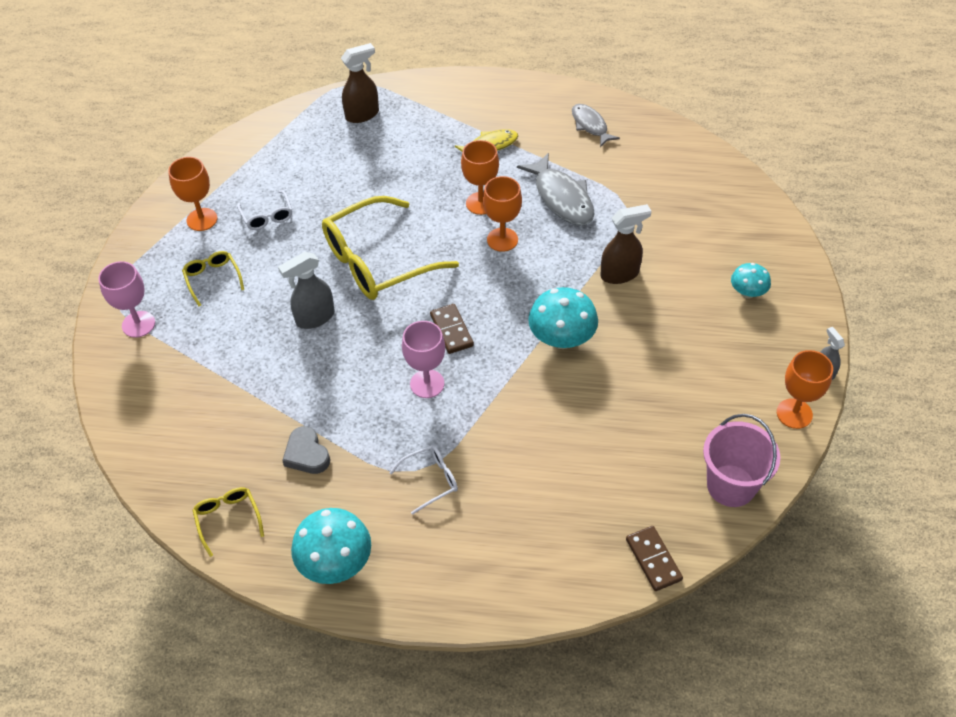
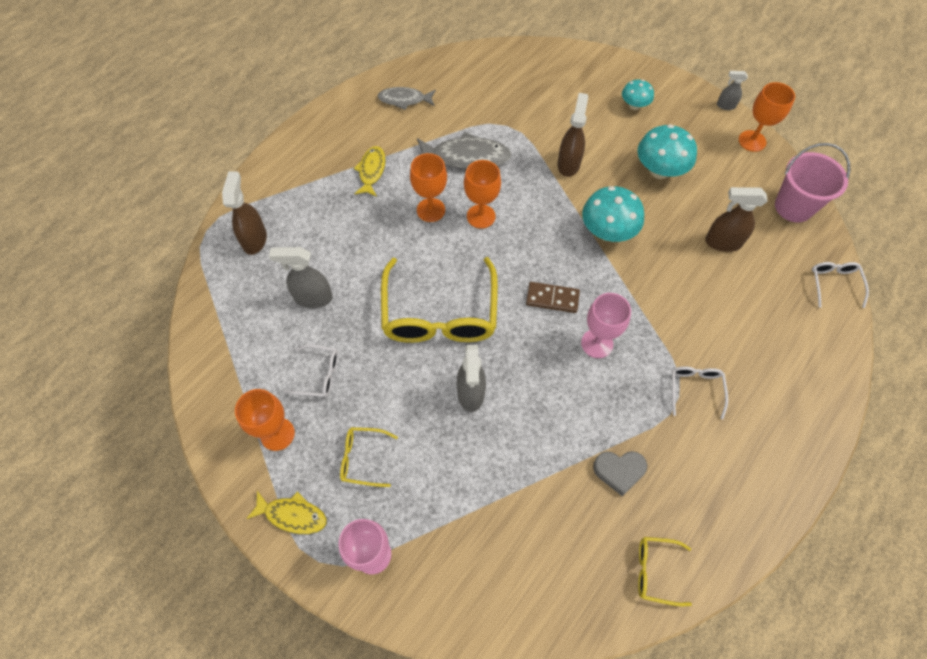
camera: 60 degrees left, 10 degrees up
(143, 262) = (292, 515): none -> yellow fish
(334, 176) = (313, 298): none -> grey spray bottle
(335, 562) = (742, 501): turquoise mushroom -> turquoise mushroom (659, 170)
(626, 438) = (722, 242): none -> brown spray bottle
(653, 559) = (834, 284): brown domino -> white glasses

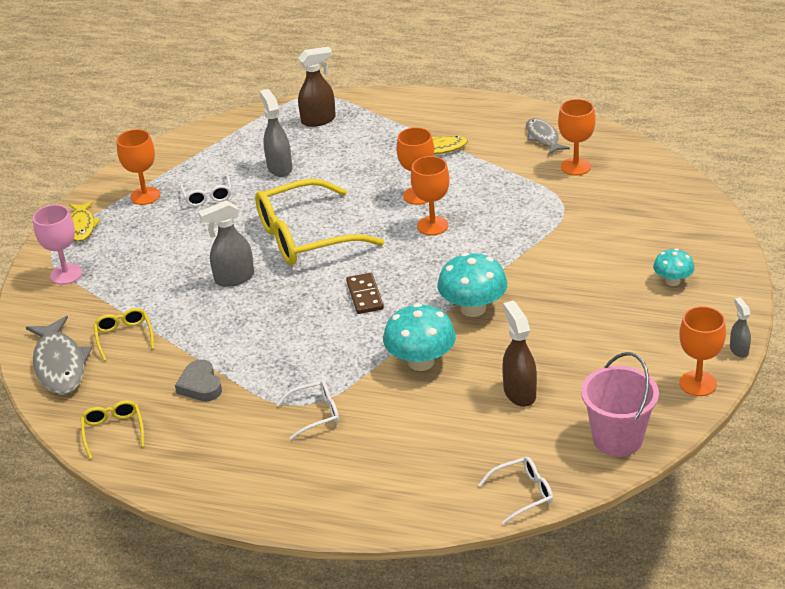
camera: 70 degrees right, 25 degrees down
(363, 458) = (144, 243): yellow glasses -> yellow glasses (124, 337)
(459, 97) = (575, 167): none -> orange goblet
(466, 157) = (500, 195): grey fish -> grey fish (60, 364)
(568, 164) = (544, 259): brown spray bottle -> none
(597, 343) = (330, 337): pink goblet -> none
(659, 170) = (588, 323): turquoise mushroom -> turquoise mushroom (421, 361)

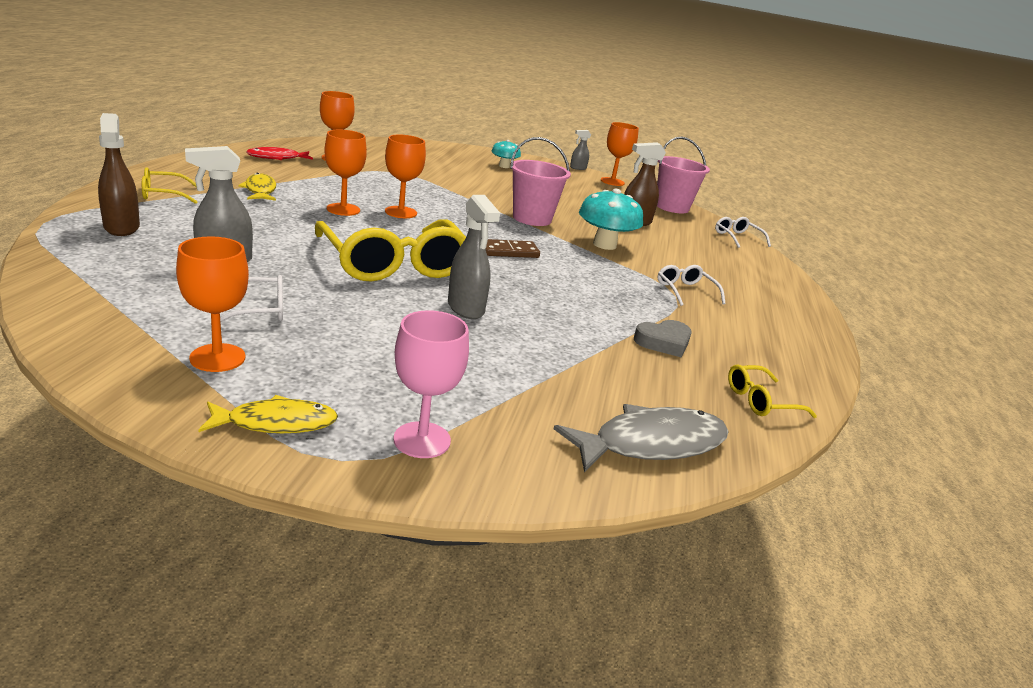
camera: 100 degrees left, 10 degrees down
(124, 337) = (583, 388): yellow glasses -> yellow glasses (163, 194)
(473, 308) = (532, 218): turquoise mushroom -> pink bucket
(543, 138) = (277, 158): grey fish -> red fish

